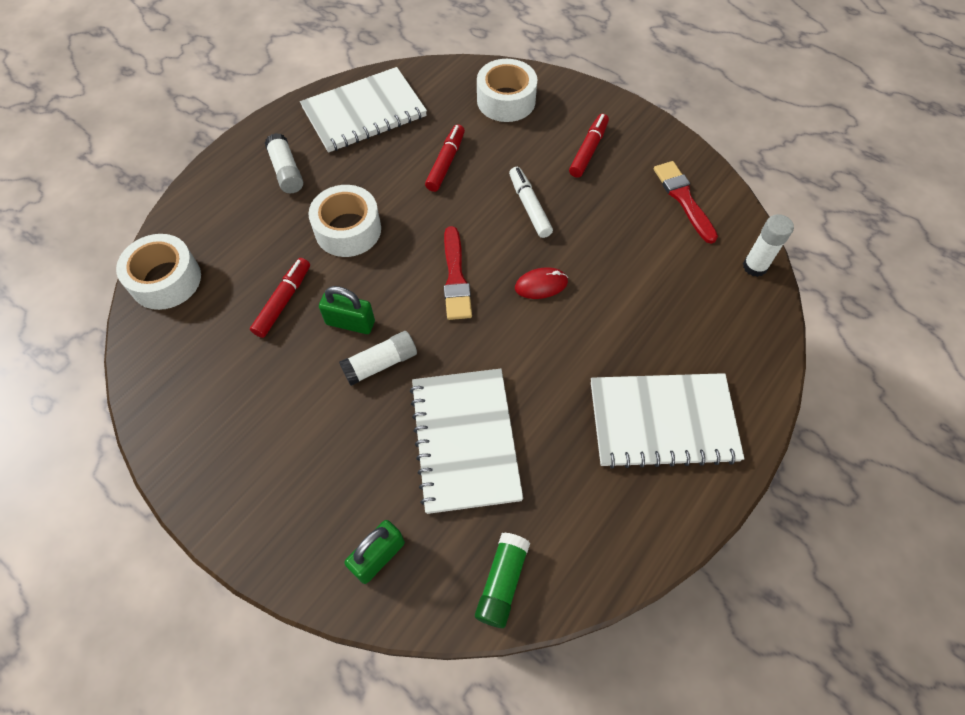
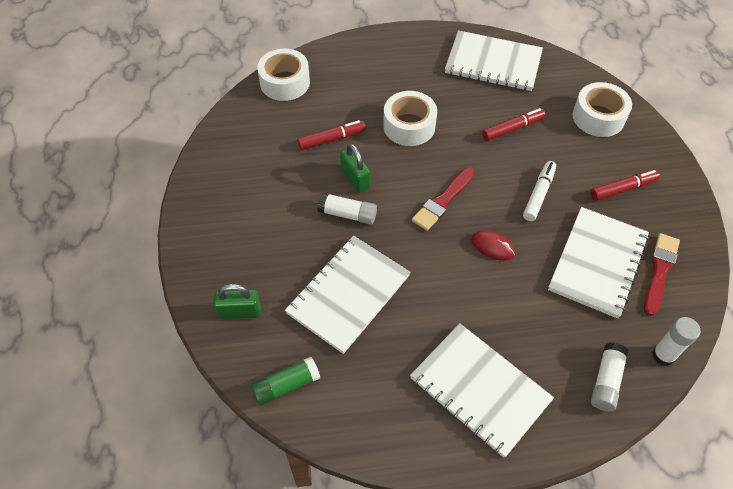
camera: 45 degrees right, 5 degrees down
(286, 171) = (409, 67): white glue stick -> white glue stick (606, 381)
(634, 230) = (597, 263): none -> white notebook

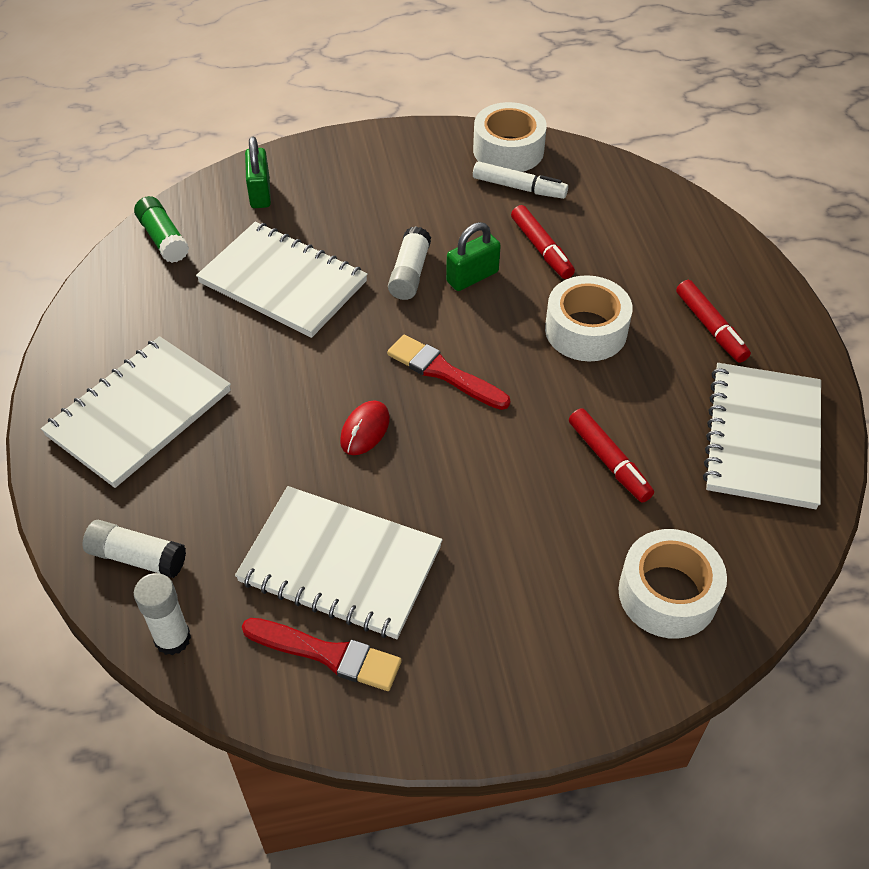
camera: 85 degrees right, 5 degrees down
(285, 82) = (640, 193): white tape -> white tape (508, 150)
(538, 194) = (471, 492): white marker -> white marker (519, 187)
(622, 189) = (499, 617): red marker -> red marker (710, 327)

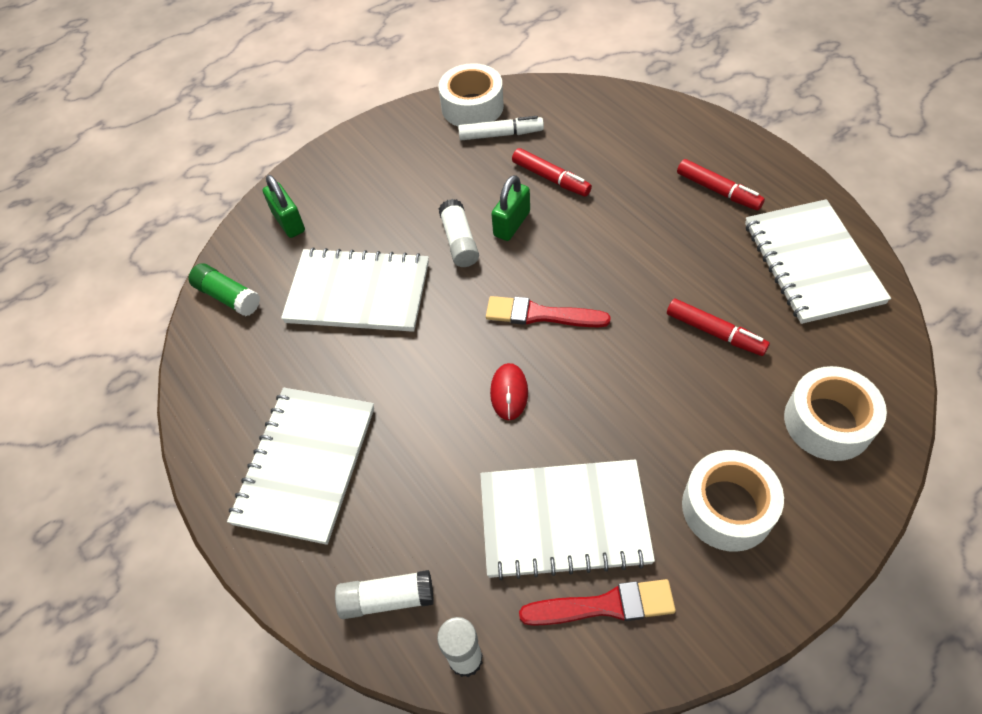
camera: 20 degrees left, 5 degrees up
(586, 330) = (628, 232): white tape -> white tape (727, 507)

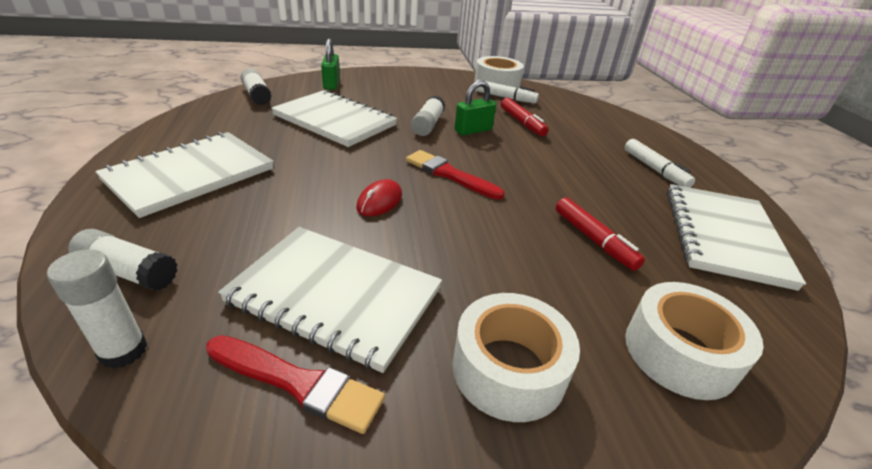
camera: 20 degrees right, 20 degrees down
(228, 297) = (257, 95): green glue stick -> white glue stick
(718, 191) = (654, 169): red marker -> white marker

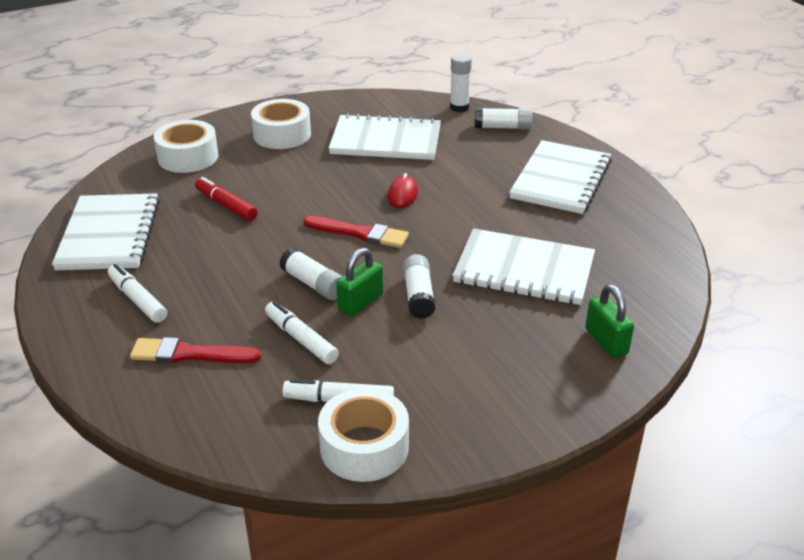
camera: 165 degrees right, 0 degrees up
(257, 95) = (655, 284): white glue stick -> white glue stick (313, 284)
(298, 383) = (375, 114): red brush -> red brush (190, 354)
(522, 123) = (301, 339): red marker -> white marker

